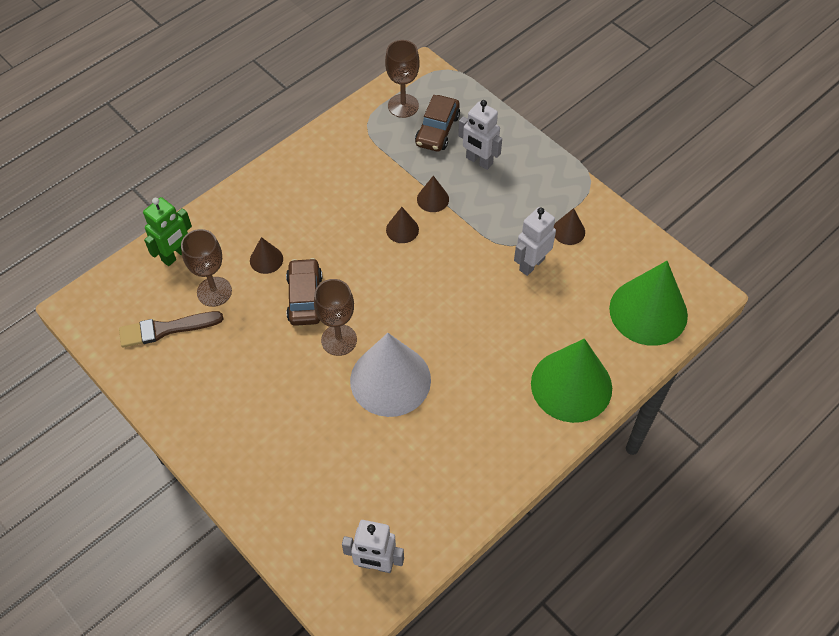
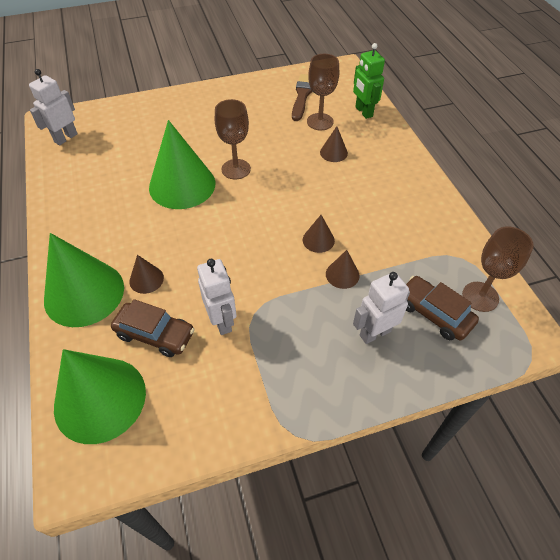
camera: 115 degrees right, 5 degrees down
(305, 298) = (285, 163): brown car -> brown car (155, 334)
(390, 380) = (182, 185): white cone -> green cone
(568, 231) = (240, 374): brown cone -> brown cone (146, 279)

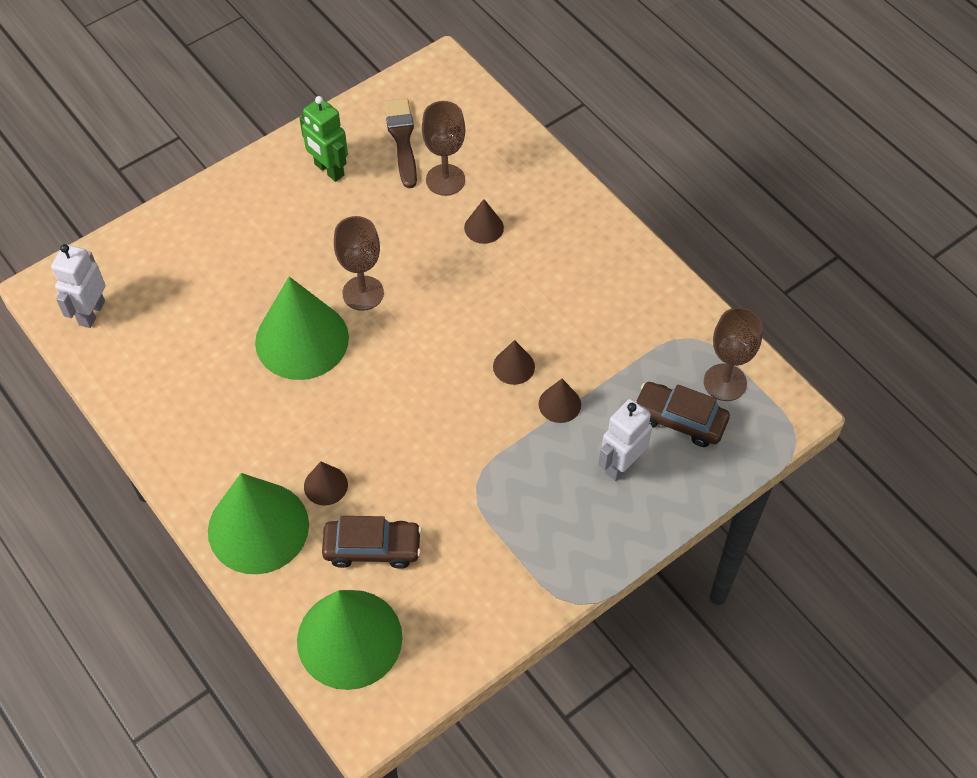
camera: 20 degrees left, 5 degrees up
(222, 321) = (443, 507): white robot -> none
(363, 112) = (499, 145): green robot -> green robot (329, 170)

